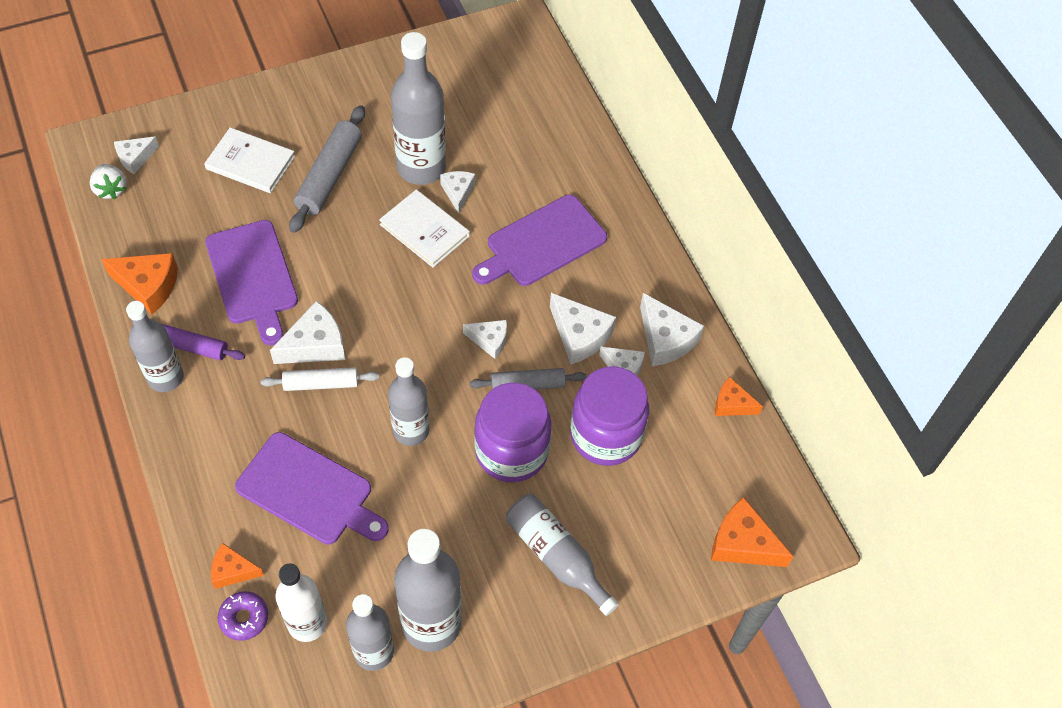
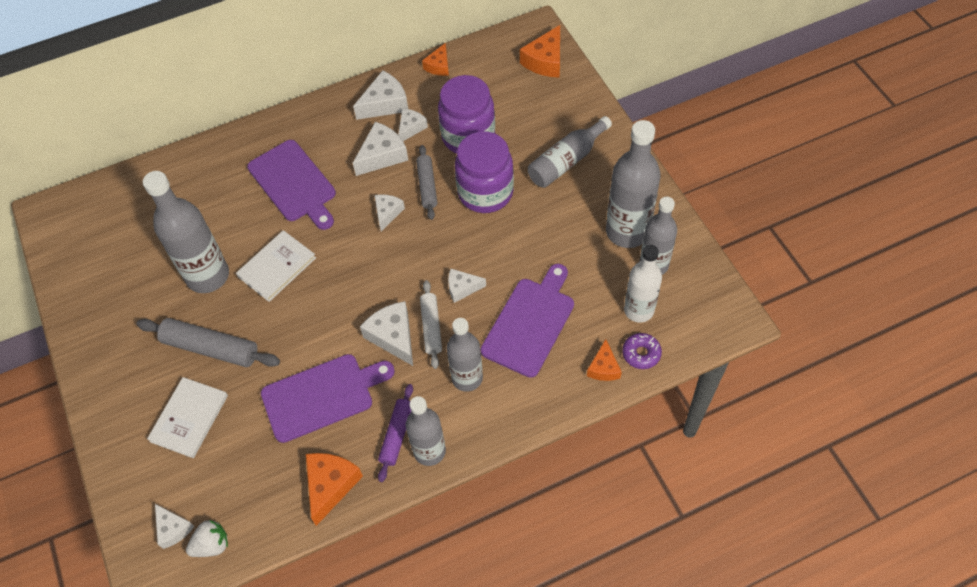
camera: 85 degrees left, 0 degrees up
(411, 430) = (471, 259): grey bottle -> grey bottle (467, 378)
(458, 192) = (237, 246): white cheese -> white cheese (462, 288)

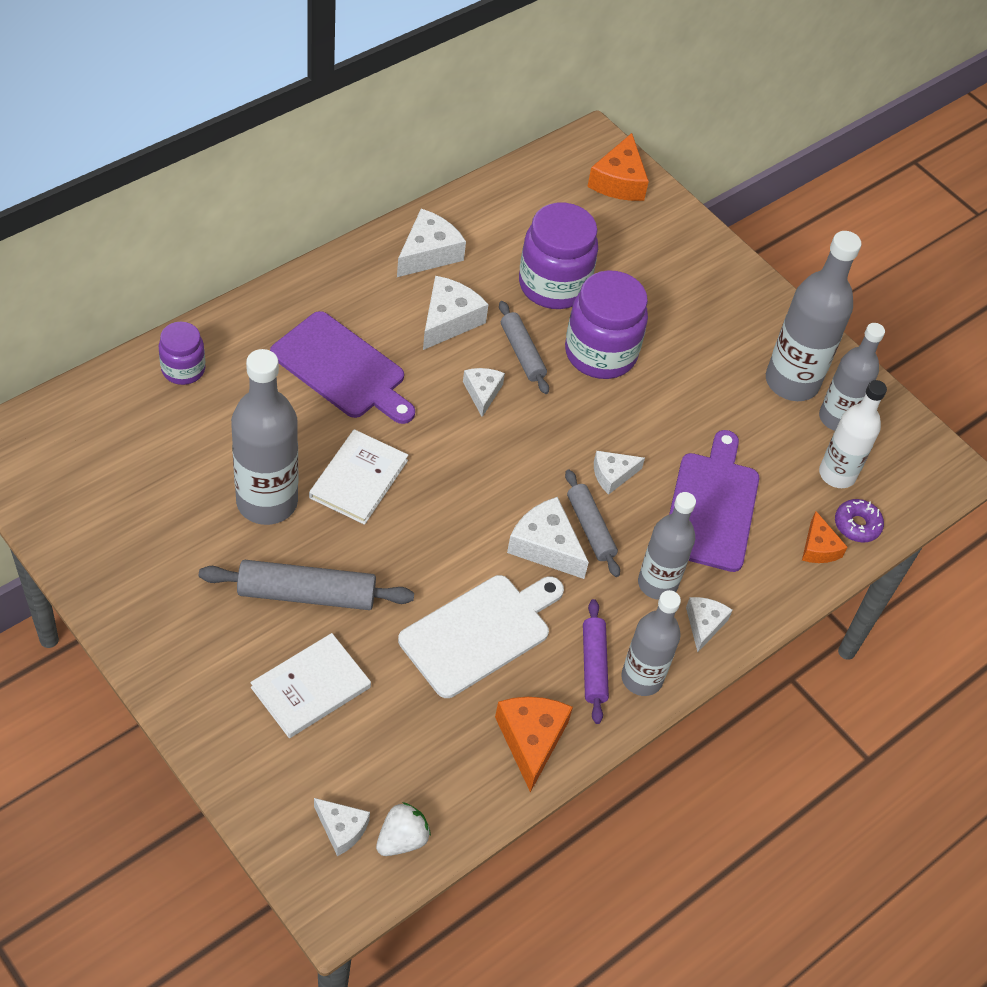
camera: 25 degrees left, 5 degrees down
(186, 172) = (183, 369): none -> purple jar
(189, 418) = (311, 687): white book -> white book turned 45 degrees clockwise
(322, 396) = (479, 633): purple cutting board -> white cutting board
(411, 128) = (474, 281): white cheese -> white cheese (704, 624)
(431, 327) = (590, 528): white rolling pin -> grey rolling pin
(439, 66) = (483, 198): orange cheese -> none
(566, 161) = (689, 304): grey bottle -> none

